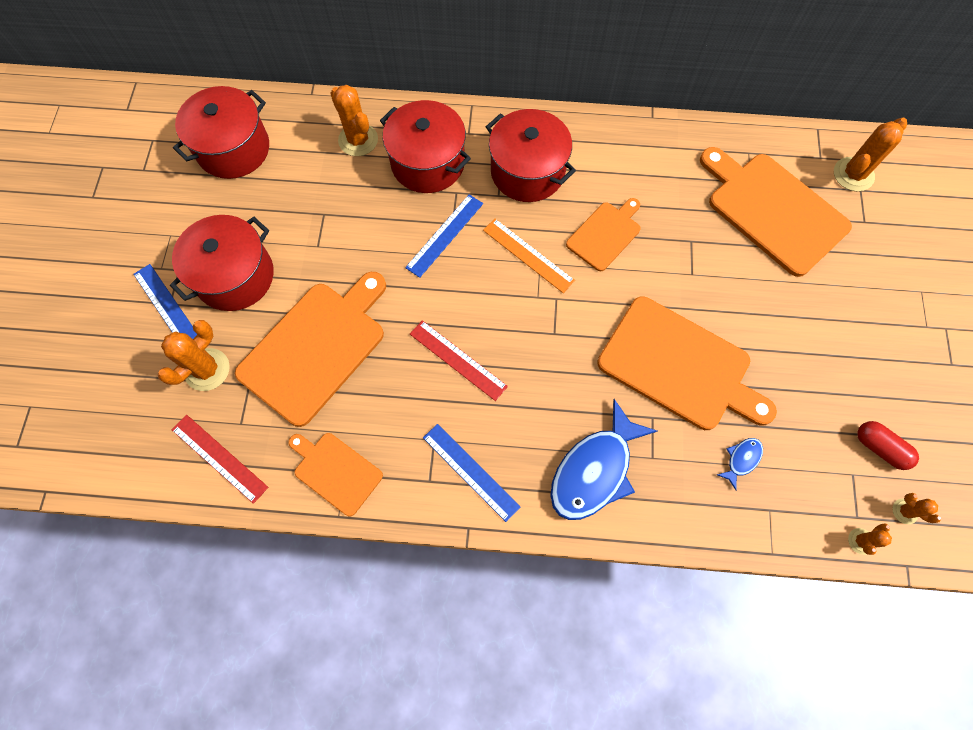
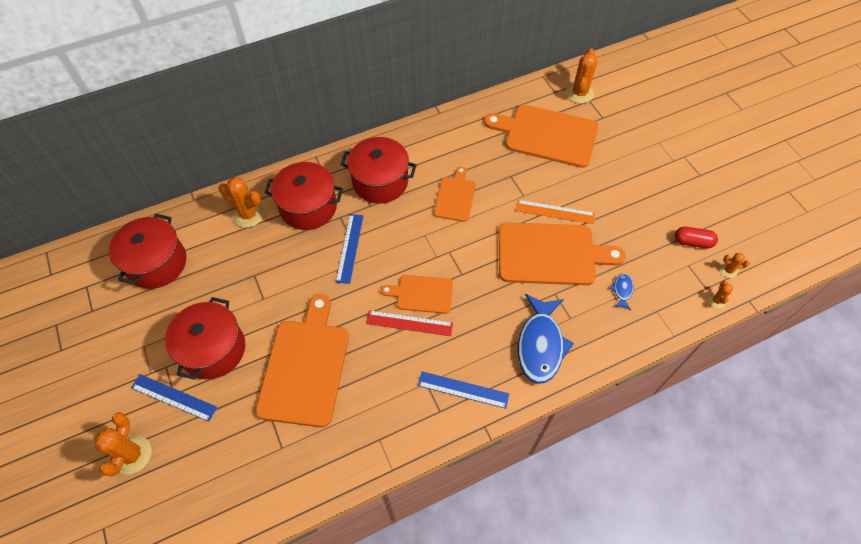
camera: 30 degrees left, 10 degrees down
(207, 370) = (232, 424): orange cactus -> orange cactus (132, 455)
(219, 458) = (280, 480): red ruler -> none
(335, 471) = (371, 441): orange cutting board -> orange cutting board (422, 294)
(528, 255) = (414, 233): orange ruler -> orange ruler (555, 212)

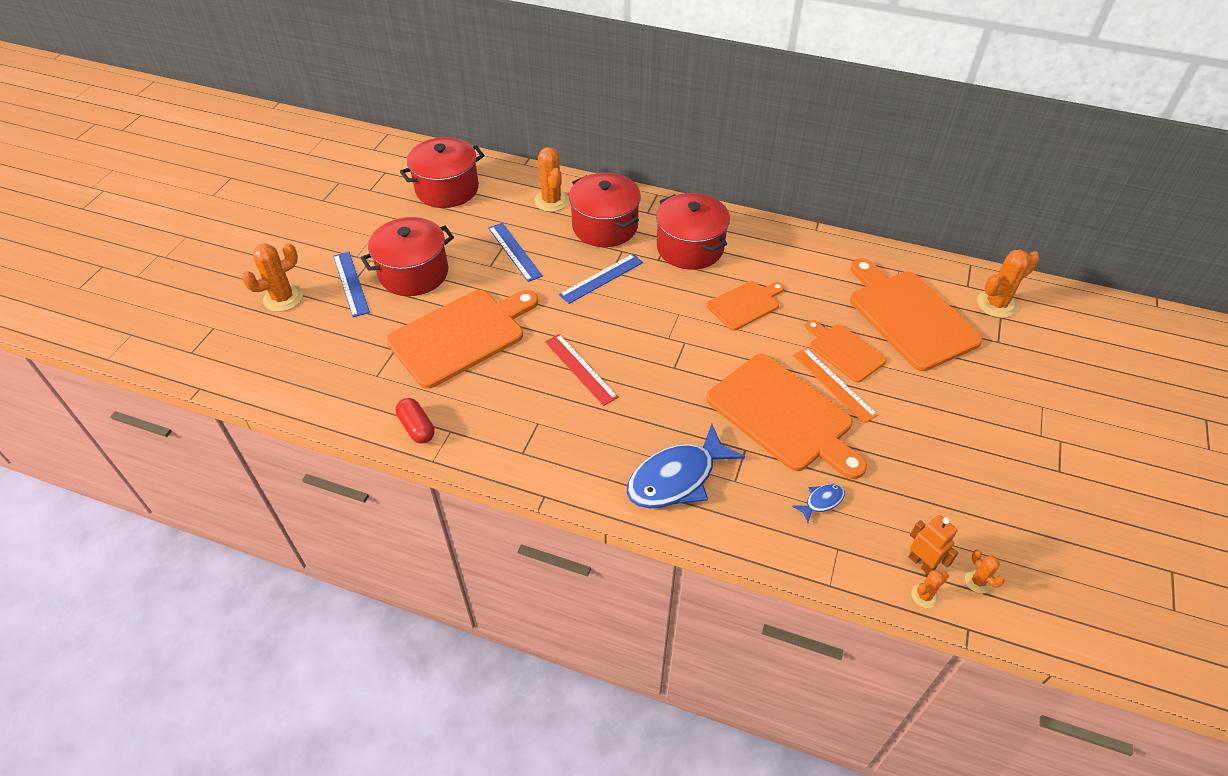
camera: 45 degrees right, 10 degrees down
(422, 294) = (619, 356): orange cutting board -> orange cutting board (844, 351)
(463, 390) = (562, 454): blue ruler -> blue ruler (514, 251)
(692, 242) = (965, 523): red capsule -> red capsule (417, 428)
(697, 283) = (921, 563): none -> orange robot

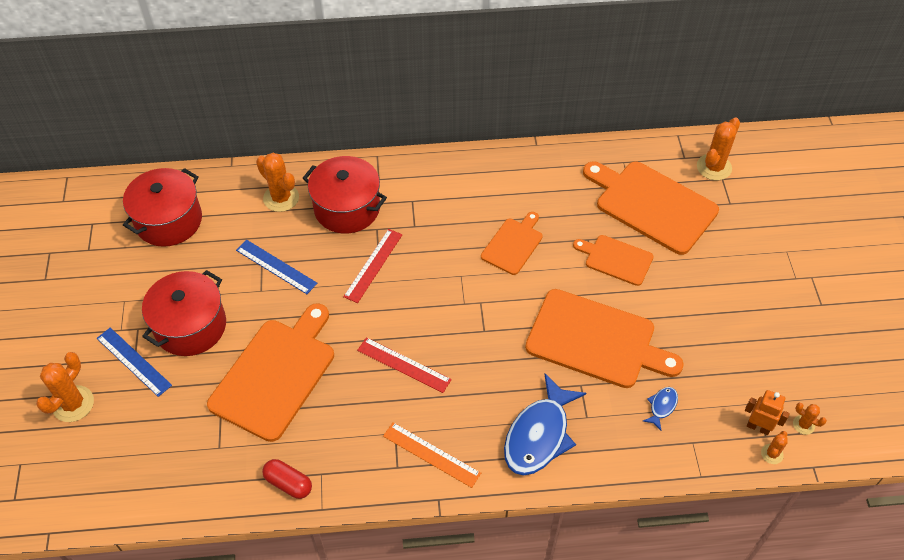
camera: 25 degrees left, 5 degrees up
(601, 278) = (373, 265): blue ruler -> red ruler
(690, 247) = (436, 203): red pot -> none
(834, 384) = (622, 295): orange ruler -> orange ruler (431, 454)

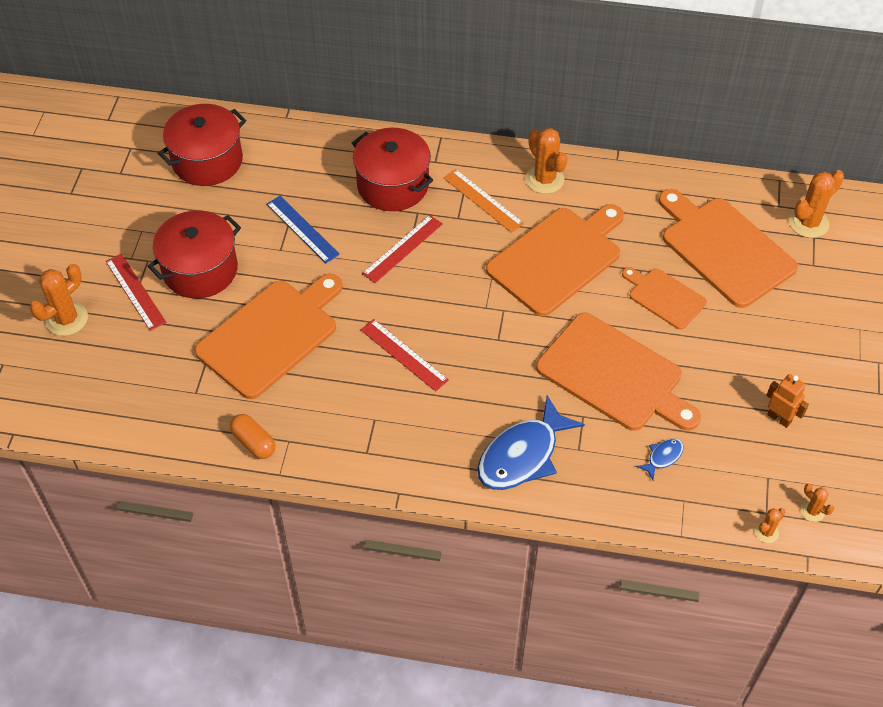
camera: 15 degrees right, 0 degrees up
(133, 361) = (135, 291): blue ruler -> red ruler
(281, 198) = (327, 161): orange cactus -> orange cactus (544, 179)
(288, 483) = (254, 442): red capsule -> orange capsule
(431, 454) = (405, 448): orange ruler -> orange ruler (483, 200)
(513, 244) = (557, 258): orange cutting board -> orange cutting board, size x1.82
(758, 427) = (761, 502): orange robot -> orange robot (779, 418)

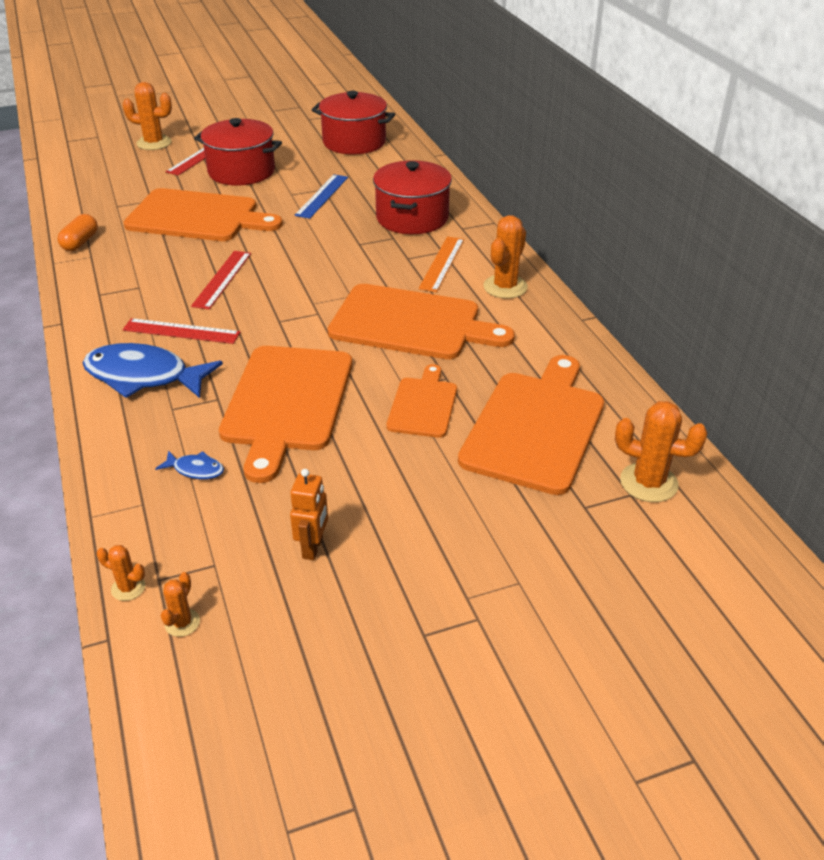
camera: 60 degrees right, 15 degrees down
(402, 248) = (344, 243): red ruler -> red ruler (181, 331)

